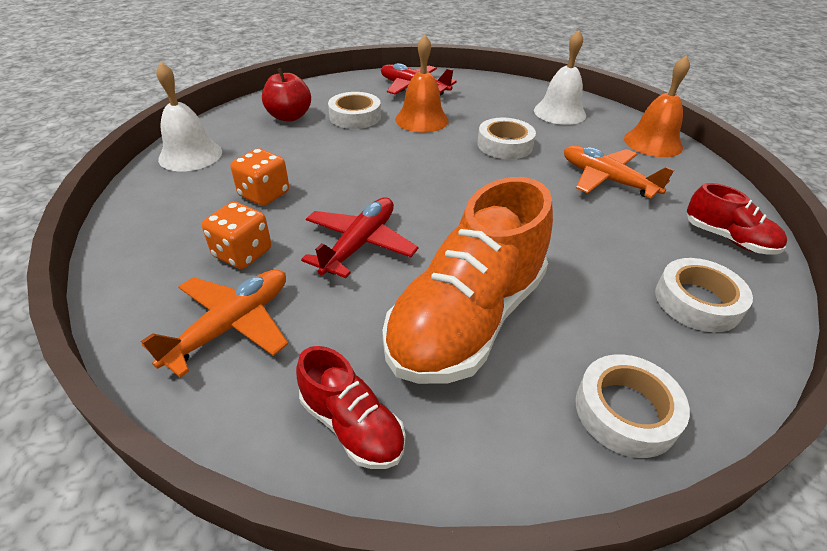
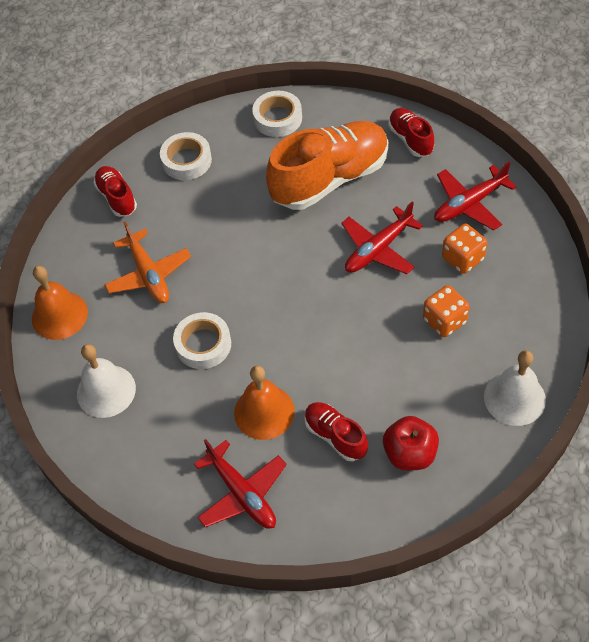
camera: 155 degrees left, 15 degrees up
(232, 325) = (469, 204): orange plane -> red plane
(355, 116) = (335, 436): white tape -> red shoe

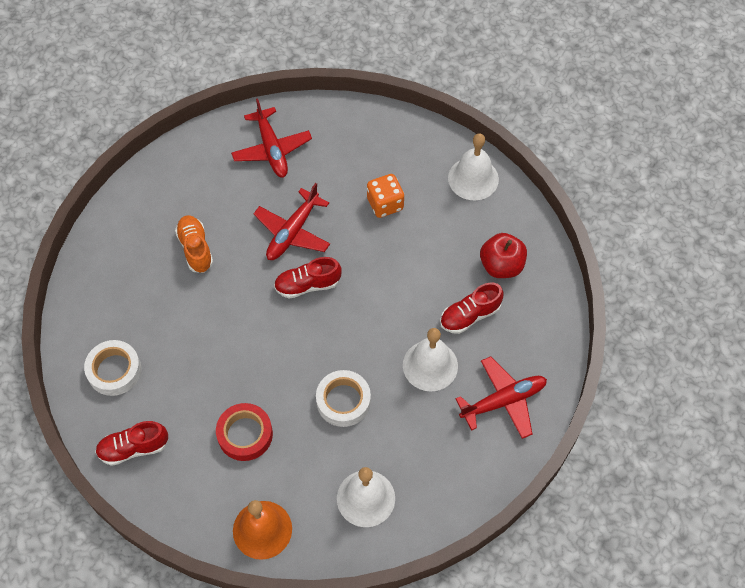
camera: 80 degrees left, 5 degrees up
(149, 274) = (245, 434): orange plane -> red tape
(264, 412) = (430, 365): orange bell -> white bell
(277, 118) = (98, 274): white tape -> none
(330, 179) = (195, 249): orange shoe -> orange shoe, size x0.49
(378, 249) = (292, 232): red plane -> red plane turned 60 degrees clockwise
(410, 139) = (178, 171): red shoe -> red shoe (307, 285)
(463, 258) = (327, 172): orange dice -> none

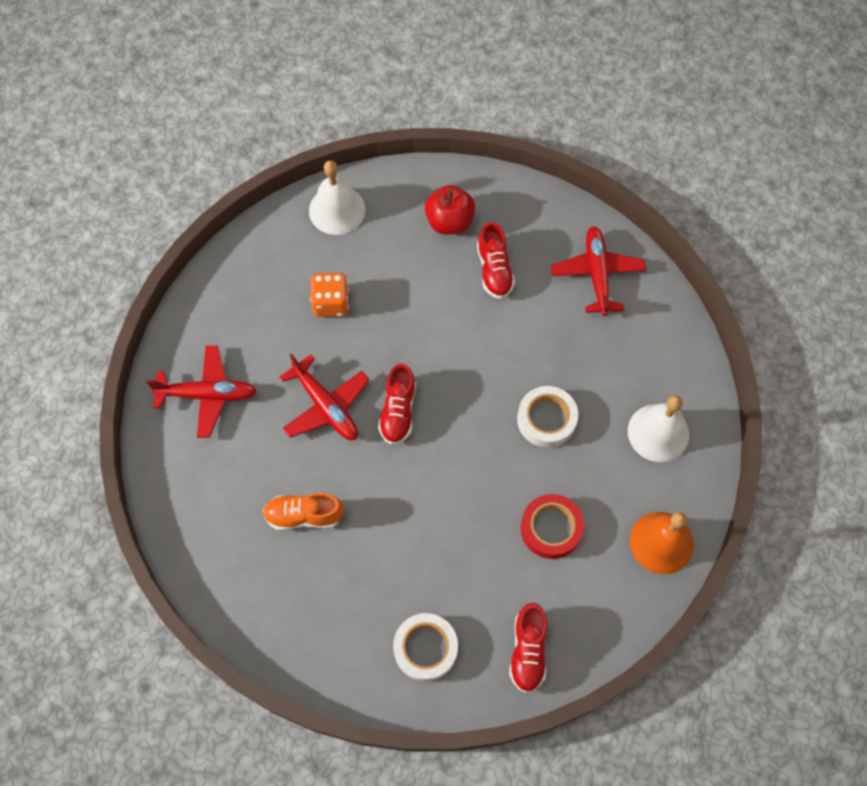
camera: 70 degrees left, 5 degrees up
(430, 365) = (536, 325): white bell -> none

